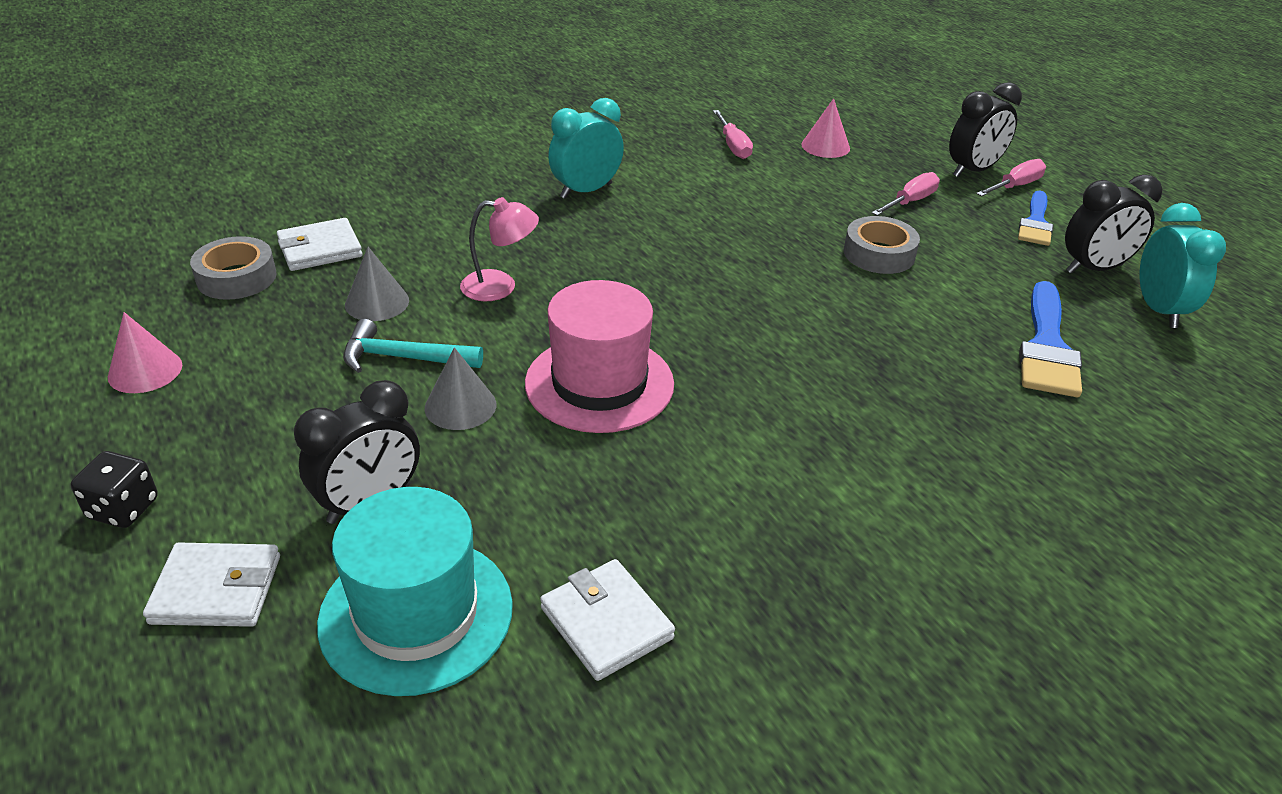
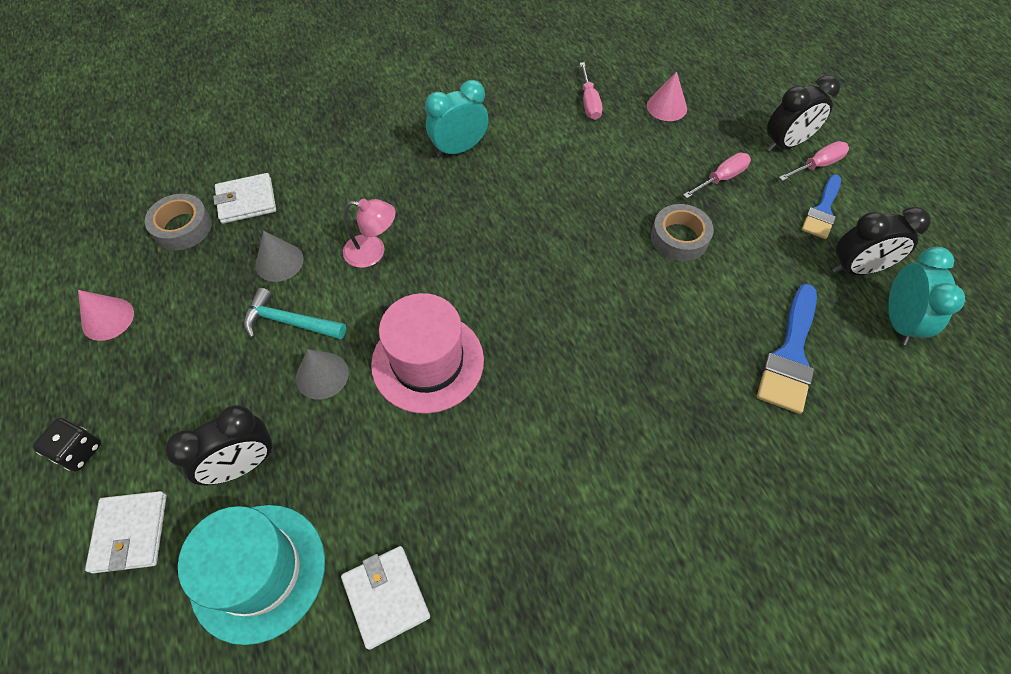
camera: 10 degrees right, 20 degrees up
(216, 589) = (130, 533): white wallet -> white wallet turned 75 degrees clockwise

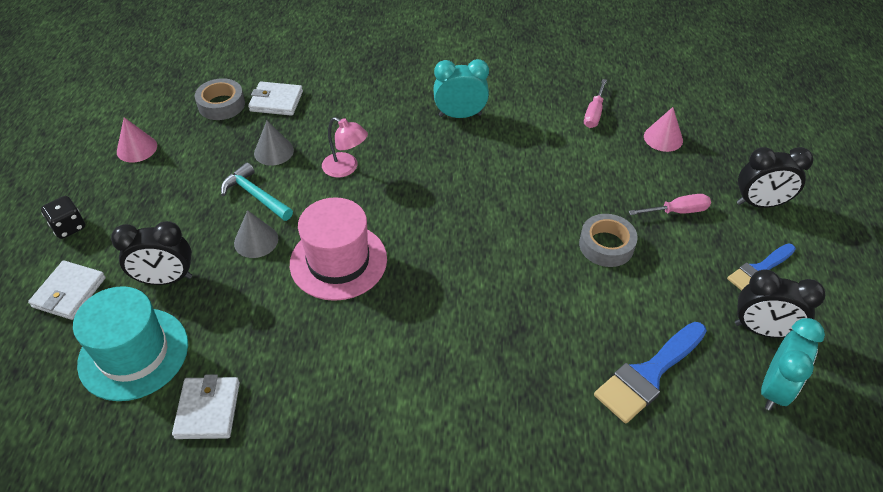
camera: 25 degrees right, 10 degrees down
(818, 165) = (780, 231): pink screwdriver -> none

